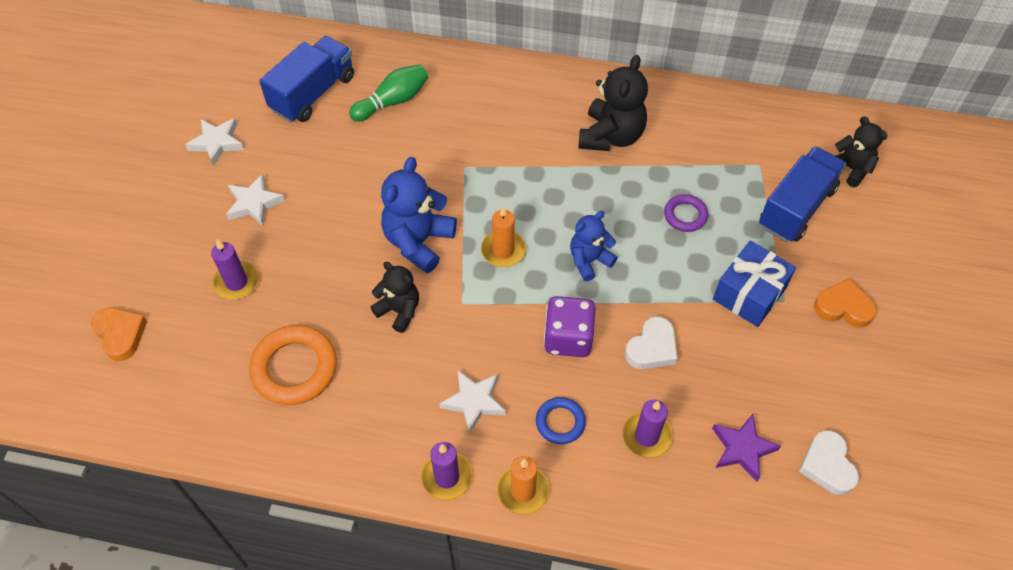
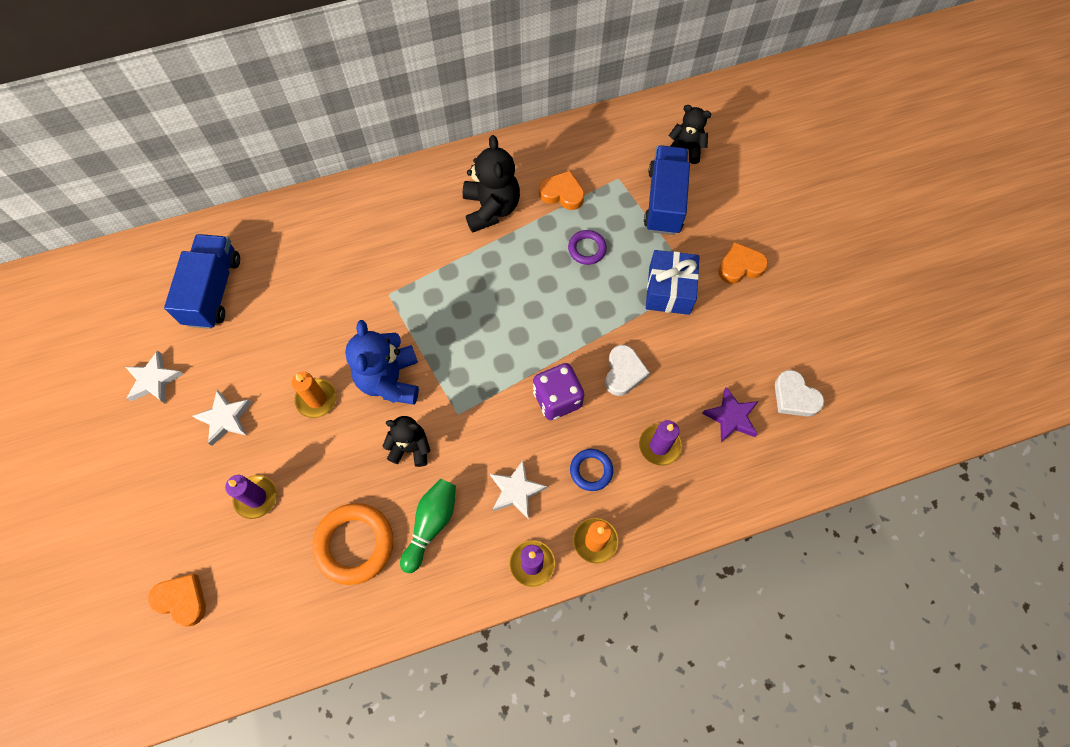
camera: 30 degrees left, 10 degrees up
(392, 101) = (290, 264): green bowling pin -> green bowling pin (431, 524)
(503, 250) = (463, 351): orange candle -> orange candle (316, 399)
(589, 260) = (536, 325): blue teddy bear -> none
(691, 154) = (562, 193): none -> orange heart

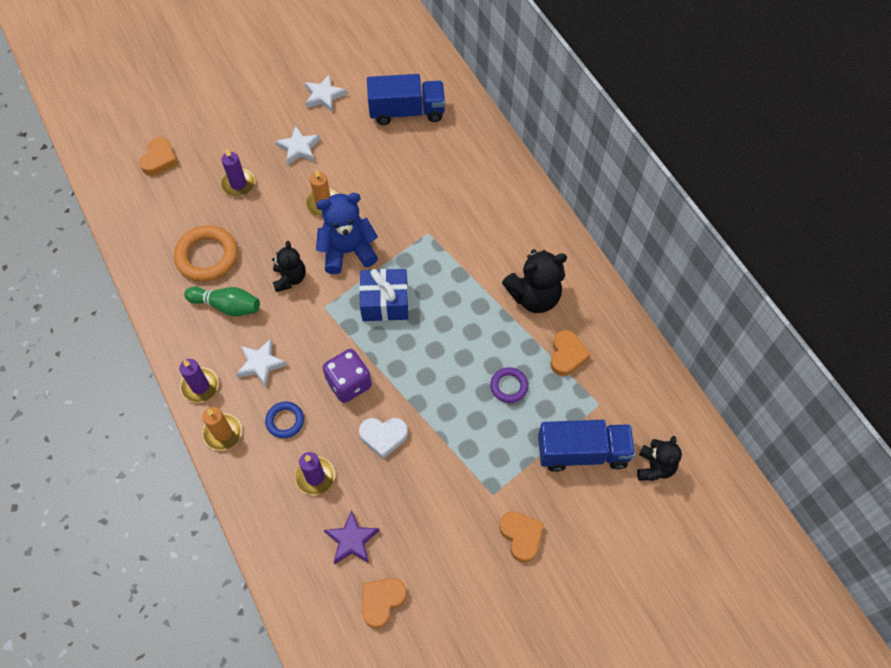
camera: 80 degrees right, 5 degrees down
(669, 290) = (479, 468): blue gift -> blue gift (385, 302)
(794, 397) = (382, 601): white heart -> orange heart

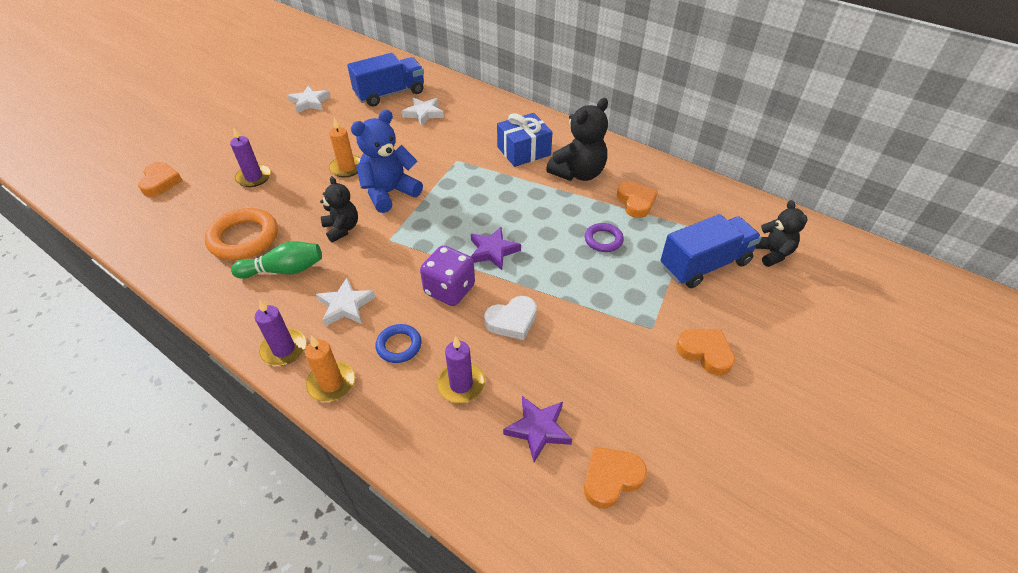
camera: 25 degrees left, 15 degrees down
(299, 148) = (303, 139): white star -> white star (424, 113)
(382, 601) = (611, 478): orange heart -> orange heart turned 45 degrees clockwise
(385, 302) = (447, 217): blue gift -> blue gift (524, 151)
(405, 357) = (493, 251): none -> purple star

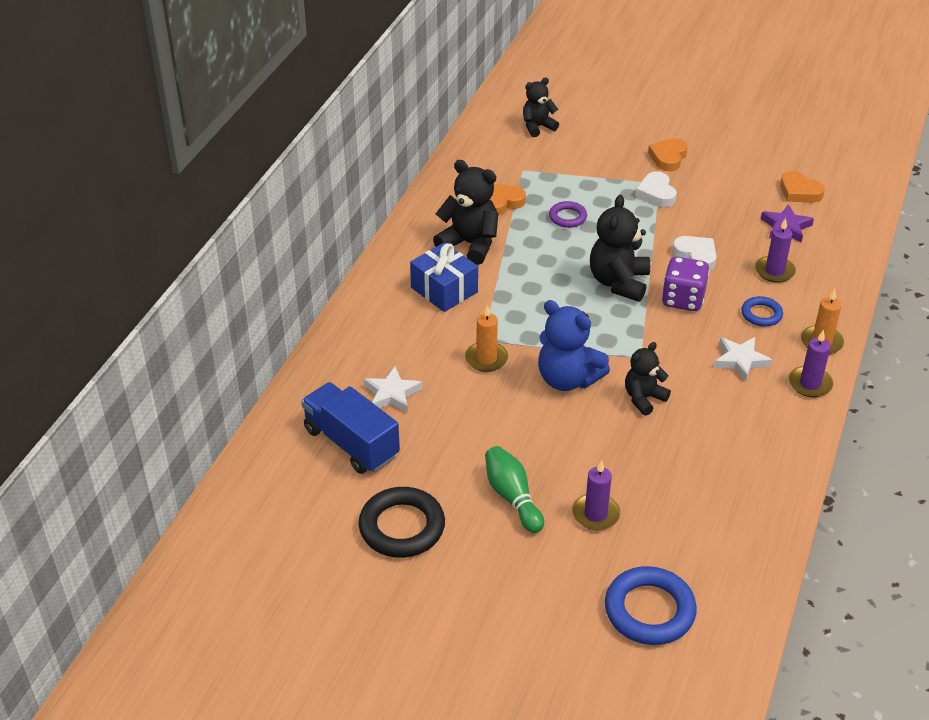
camera: 105 degrees left, 5 degrees down
(160, 182) = (649, 610): orange heart -> blue ring
(244, 238) = (699, 474): orange ring -> none
(284, 270) = (724, 421): green bowling pin -> green bowling pin (512, 497)
(310, 102) = (402, 527): white star -> black ring
(347, 168) = (538, 431): orange candle -> orange candle (486, 359)
(493, 251) = (619, 282): purple star -> black teddy bear
(632, 320) = (656, 193): none -> white heart
(704, 265) = (571, 160): blue truck -> none

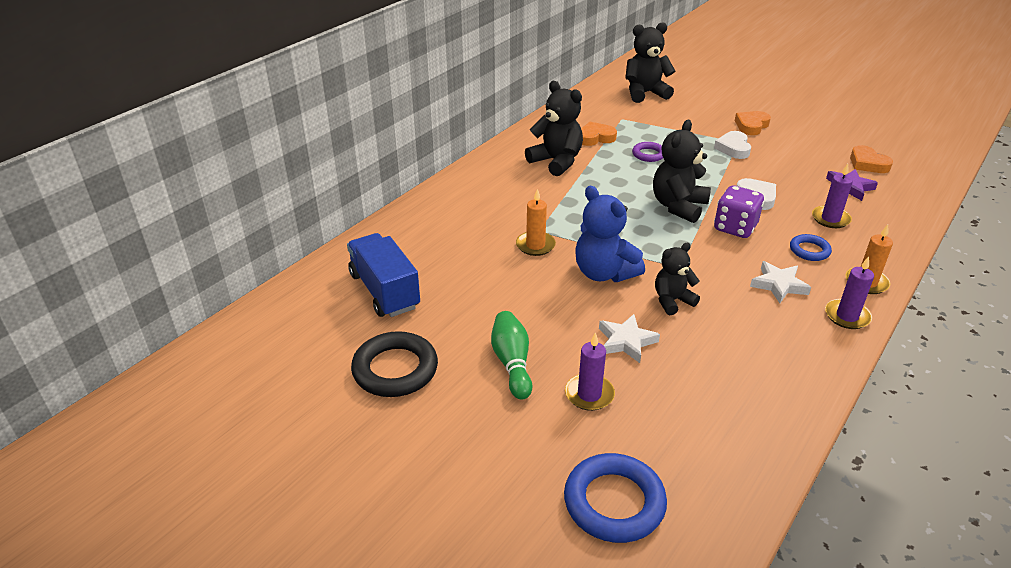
camera: 15 degrees right, 5 degrees down
(392, 394) = (439, 259): white star -> white star (626, 341)
(444, 290) = (520, 190): blue gift -> none
(537, 127) = (645, 93): black teddy bear -> black teddy bear, size x1.59

